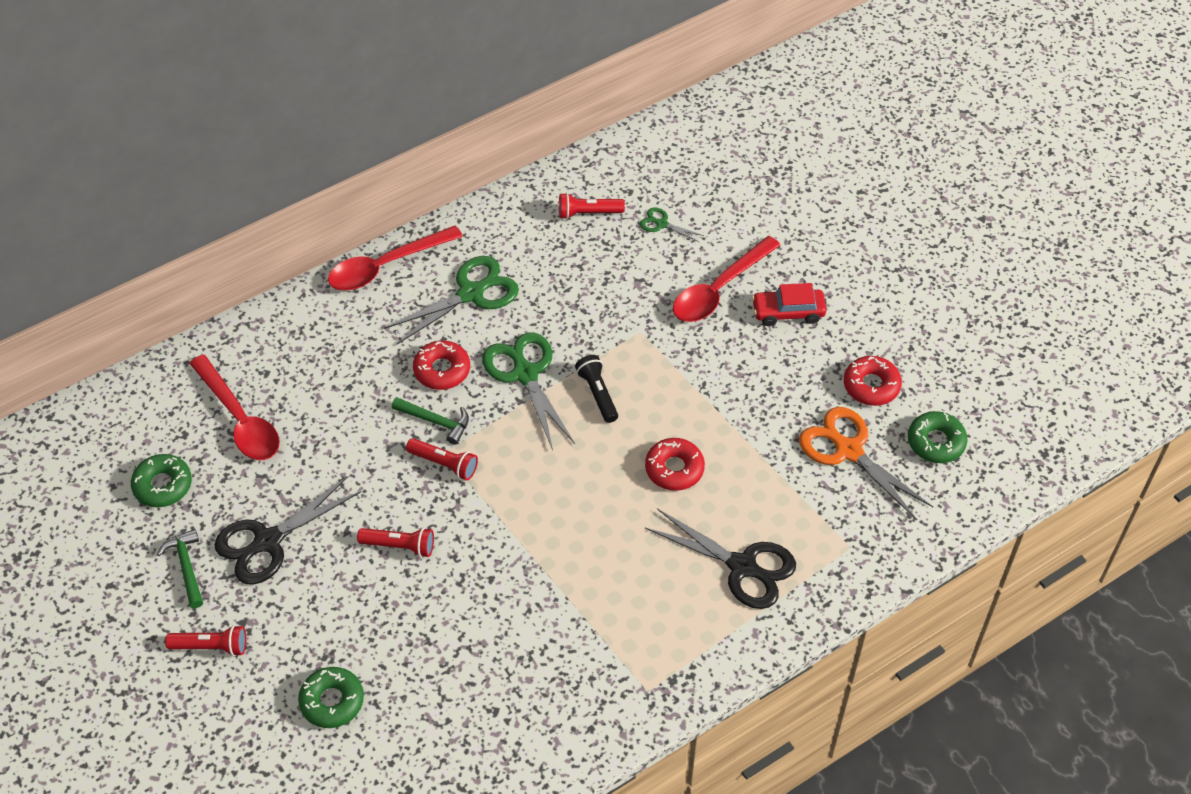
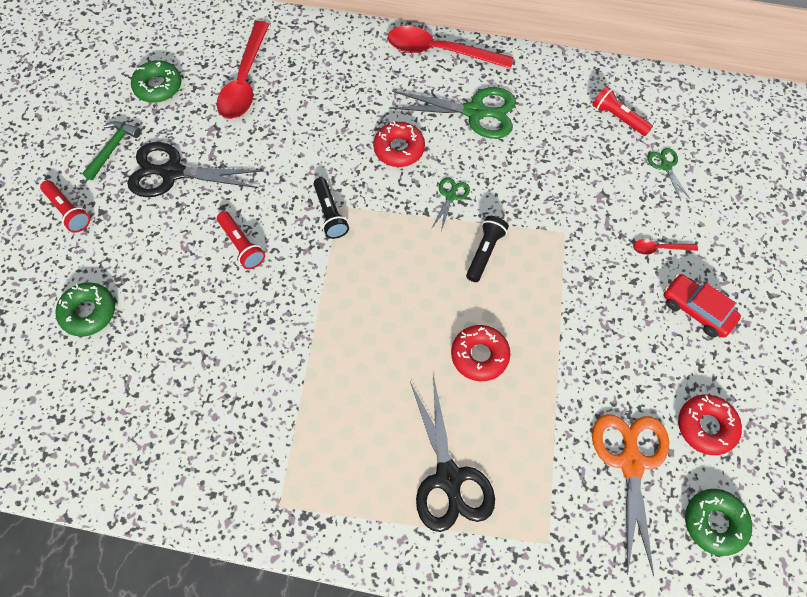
camera: 45 degrees right, 10 degrees up
(436, 421) = (356, 180): green hammer -> none
(444, 464) = (330, 214): red flashlight -> black flashlight
(525, 373) = (451, 196): green scissors -> green scissors, size x0.48
(719, 289) = (659, 248): red spoon -> red spoon, size x0.45

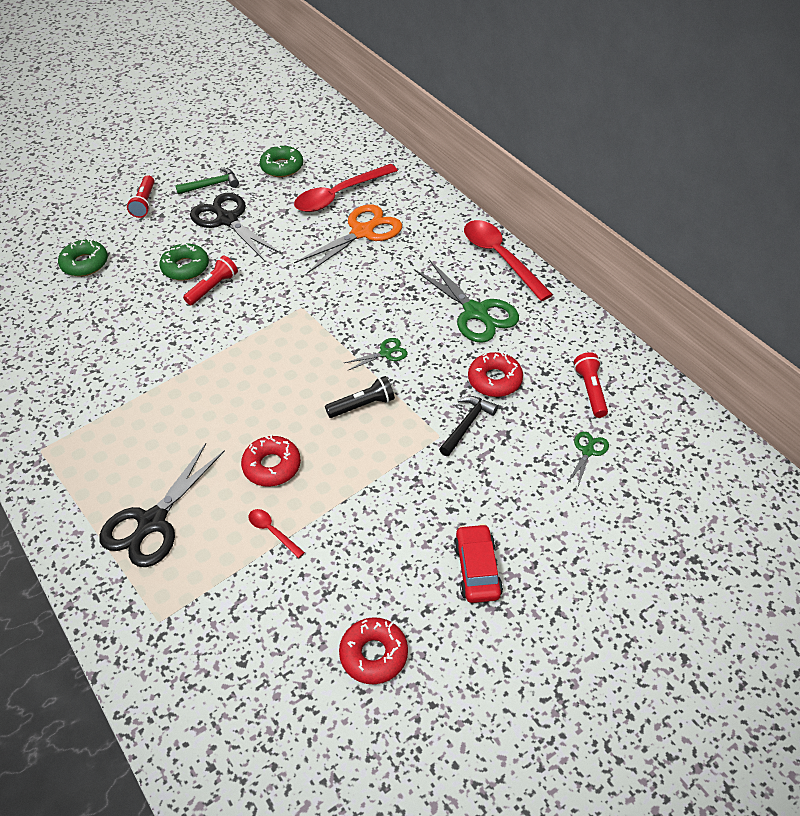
camera: 45 degrees right, 15 degrees down
(241, 245) = (213, 288): red flashlight -> red flashlight turned 150 degrees counterclockwise
(330, 214) = (290, 307): black flashlight -> none
(399, 149) = (388, 300): red donut -> red donut (495, 380)
(571, 208) = (467, 424): none -> black hammer
(631, 462) = (284, 625): orange scissors -> orange scissors (363, 232)
(659, 248) = (503, 503): red spoon -> red spoon (272, 531)
(714, 523) = (290, 724): green donut -> green donut (185, 267)

